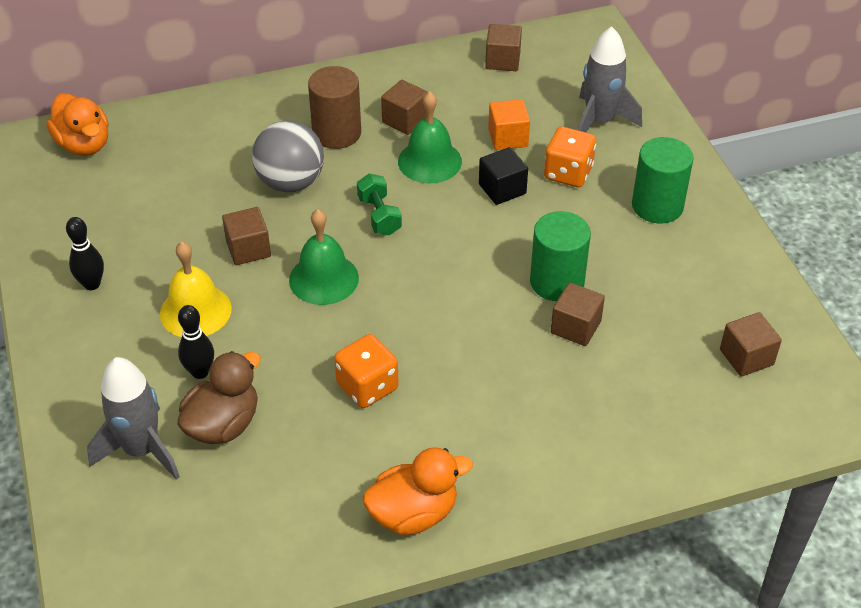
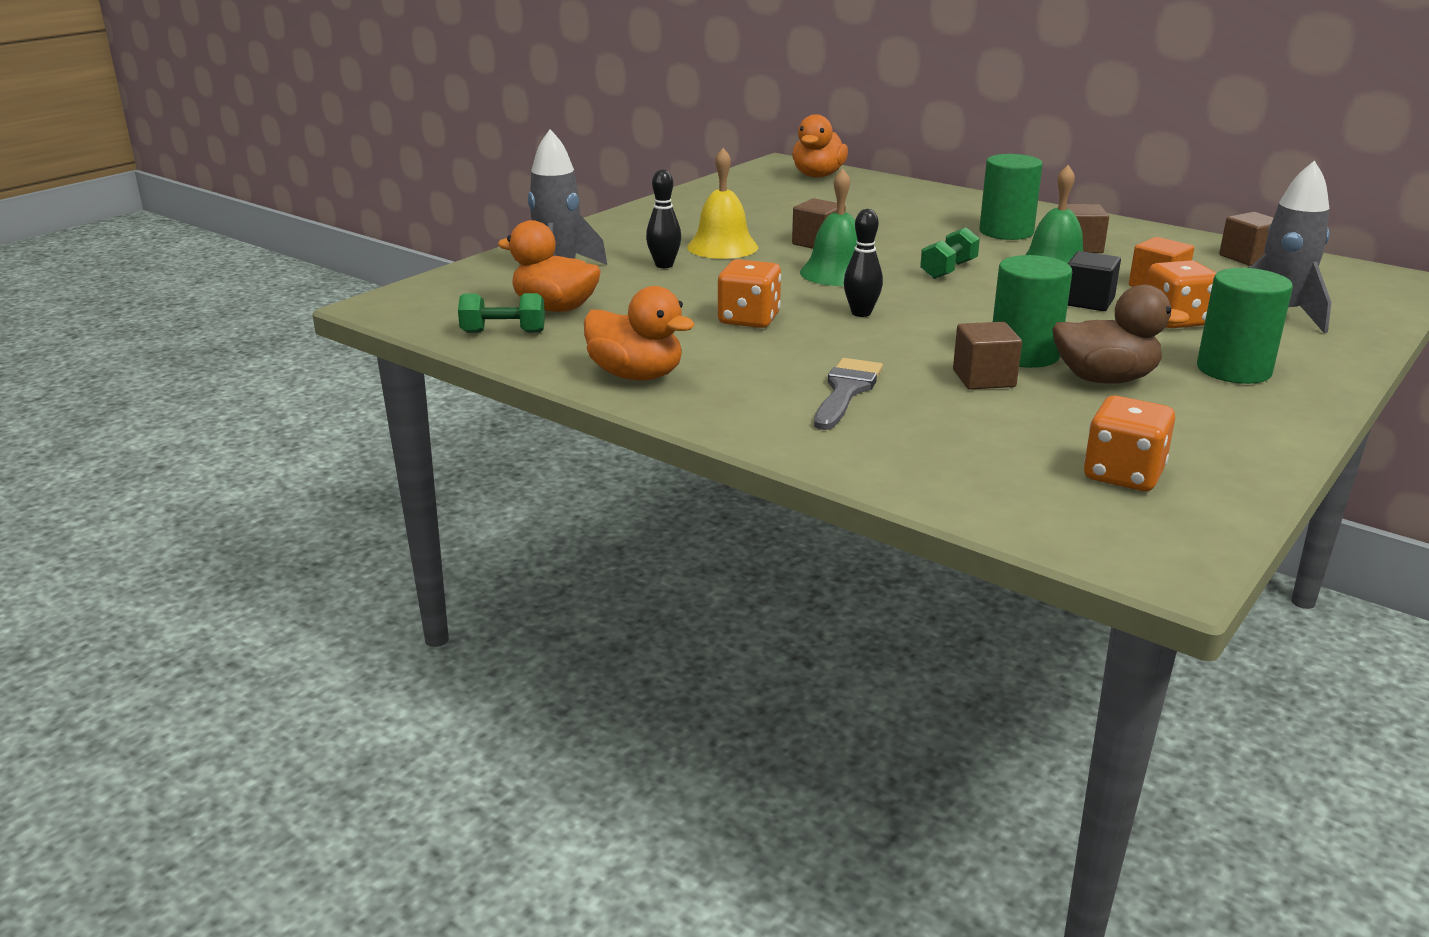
camera: 55 degrees right, 20 degrees down
(92, 284) = (691, 215): black bowling pin -> black bowling pin (861, 313)
(223, 424) = (624, 286): brown duck -> brown duck (1105, 379)
(229, 496) = (555, 308): none -> orange duck
(250, 557) = (503, 332): none -> green dumbbell
(290, 182) = (917, 234): grey ball -> none
(337, 133) = (1006, 232): brown cylinder -> green cylinder
(537, 409) = (846, 391): none -> grey brush
(746, 357) = (1123, 475): brown cube -> orange dice

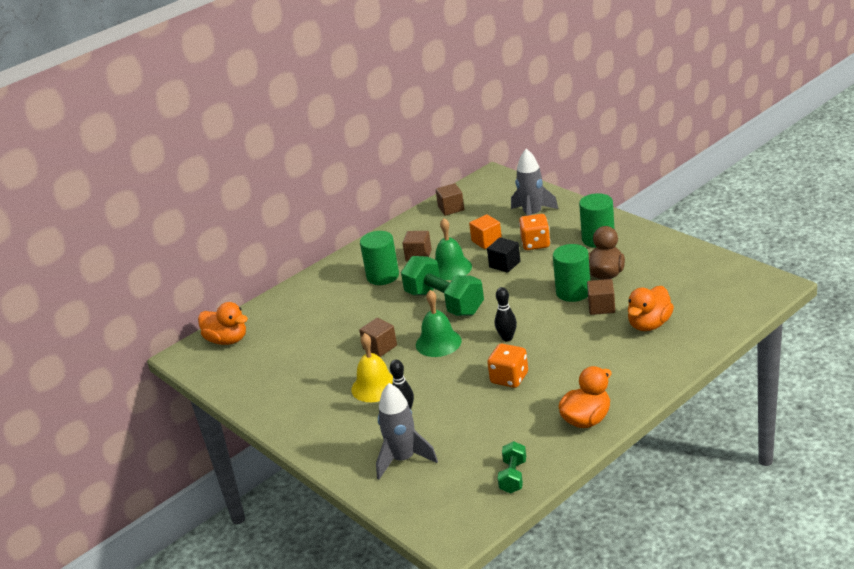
camera: 75 degrees left, 5 degrees up
(555, 308) = (475, 457): orange duck -> orange duck (649, 324)
(846, 391) = (613, 349): grey brush -> none
(948, 270) = (444, 303): green dumbbell -> green dumbbell, size x1.98
(1123, 475) = (703, 283): orange dice -> none

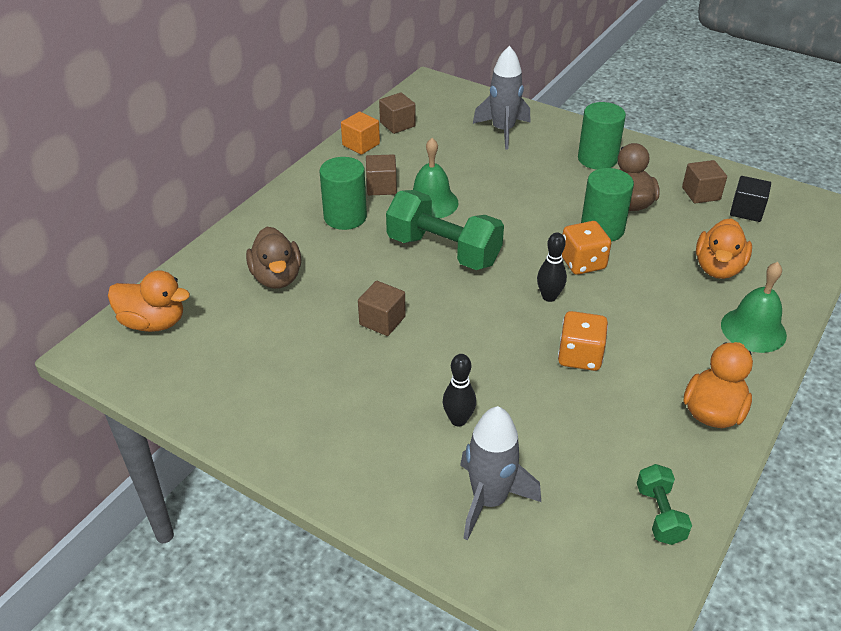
camera: 20 degrees left, 10 degrees up
(318, 315) = (277, 277): none -> brown duck
(375, 386) = (399, 382): yellow bell -> none
(438, 342) = (460, 309): green bell -> green bell (753, 330)
(486, 241) = (461, 165): orange cube -> orange cube (361, 144)
(504, 264) = (498, 195): black cube -> black cube (746, 211)
(535, 243) = (524, 167): orange dice -> orange dice (582, 263)
(601, 307) = (647, 247): brown cube -> brown cube (701, 194)

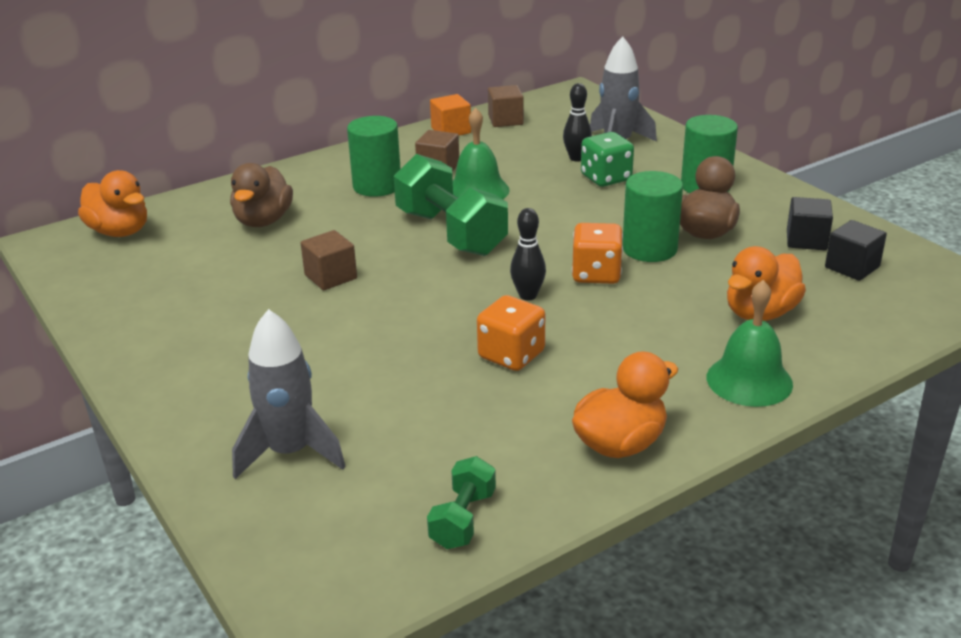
camera: 25 degrees right, 10 degrees down
(458, 420) = (326, 377): black bowling pin -> black bowling pin (576, 158)
(520, 167) = (606, 178): none -> green dice
(701, 194) = (806, 240): brown cube -> black cube

